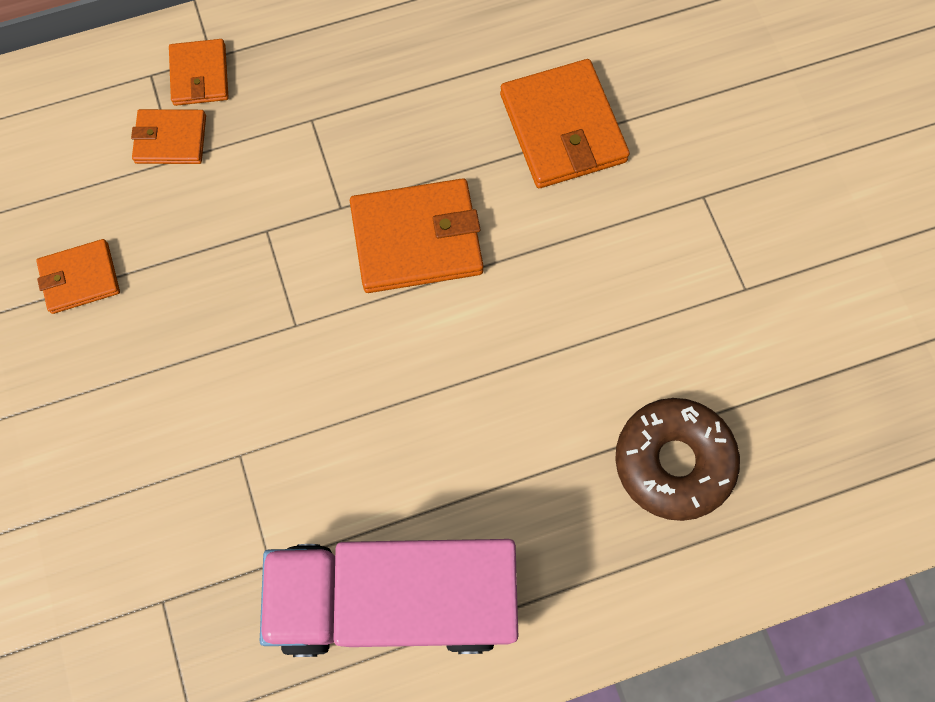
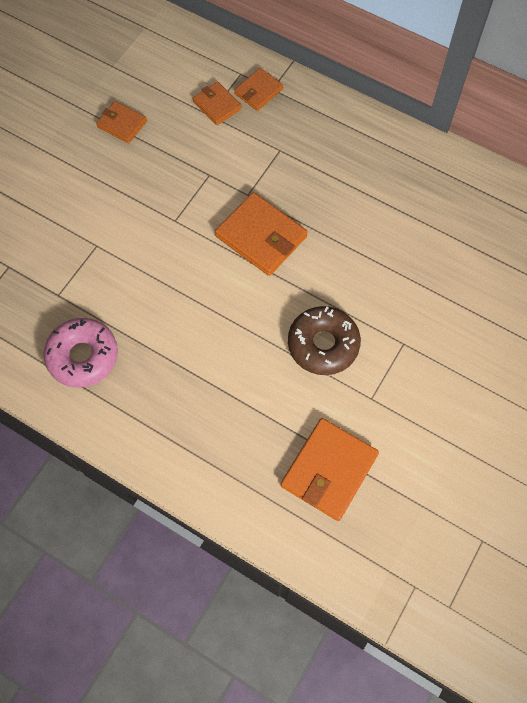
camera: 50 degrees right, 5 degrees down
(395, 599) = (83, 356): pink truck -> pink donut
(563, 128) = (378, 254): orange wallet -> orange wallet (329, 470)
(673, 462) = (250, 428): brown donut -> brown donut (323, 344)

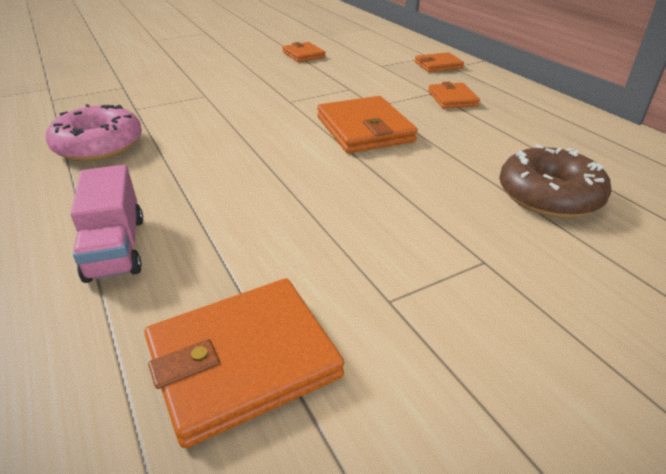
camera: 30 degrees right, 30 degrees down
(201, 440) = (116, 248): none -> pink truck
(217, 105) = (393, 63): orange wallet -> orange wallet (452, 98)
(323, 344) = (363, 222): brown donut -> brown donut (549, 195)

